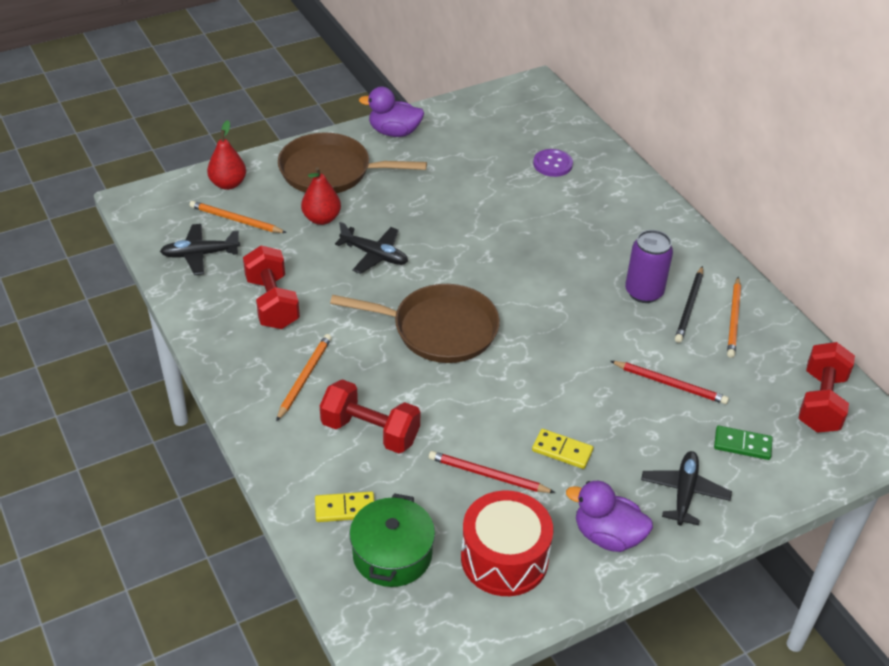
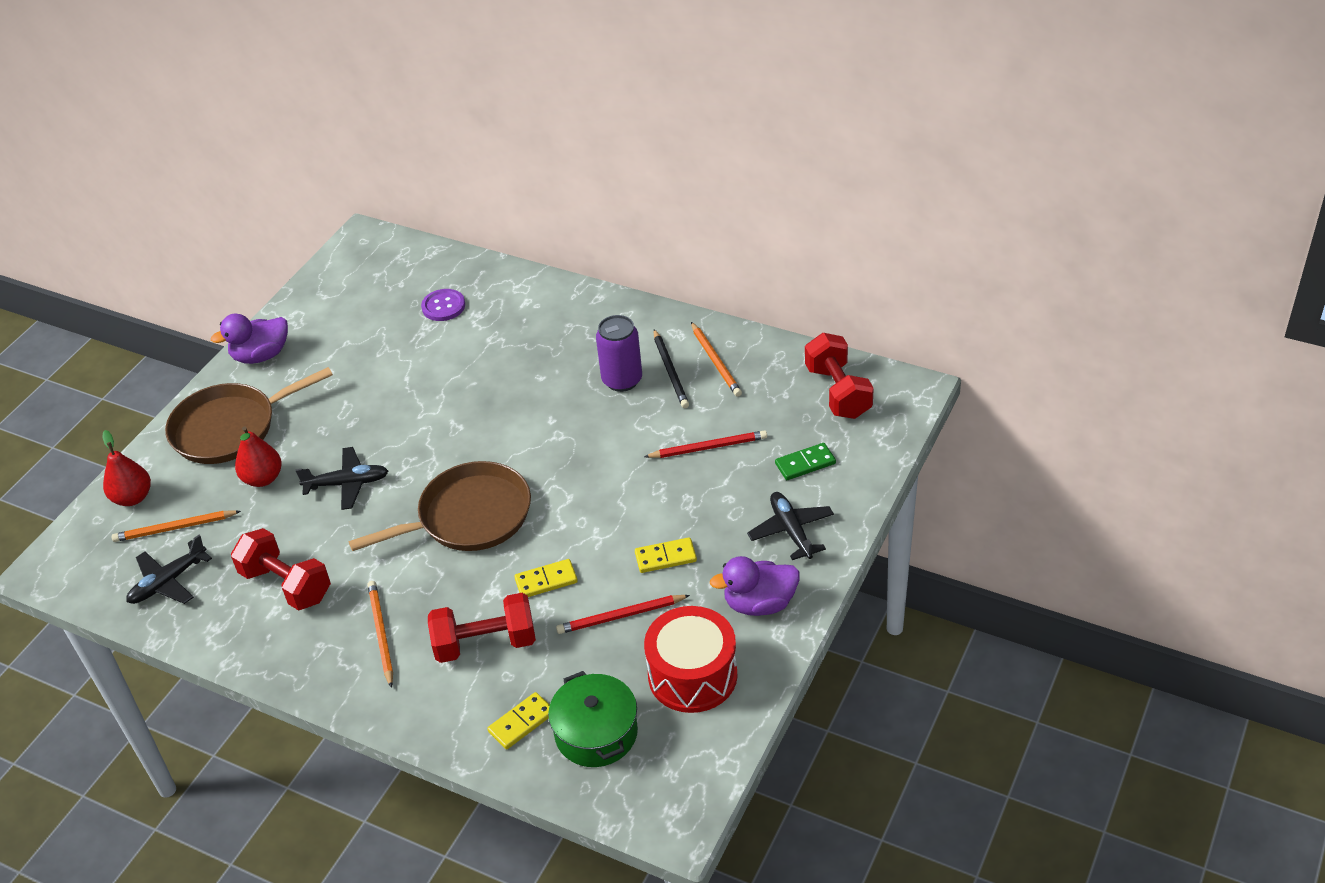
camera: 30 degrees left, 0 degrees up
(455, 412) = (546, 581): none -> yellow domino

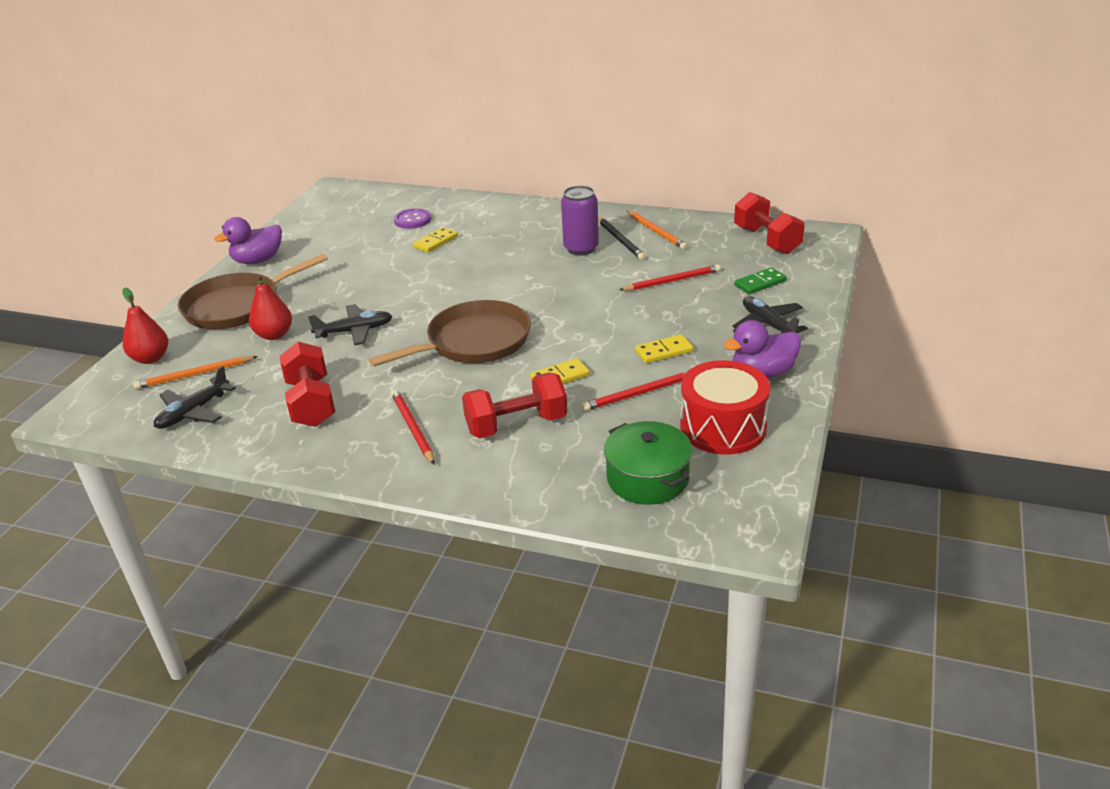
camera: 10 degrees left, 10 degrees down
(286, 585) = (311, 403): red dumbbell -> red dumbbell turned 45 degrees clockwise
(381, 634) = (412, 428): orange pencil -> red pencil
(521, 722) = (571, 478): yellow domino -> yellow domino (435, 242)

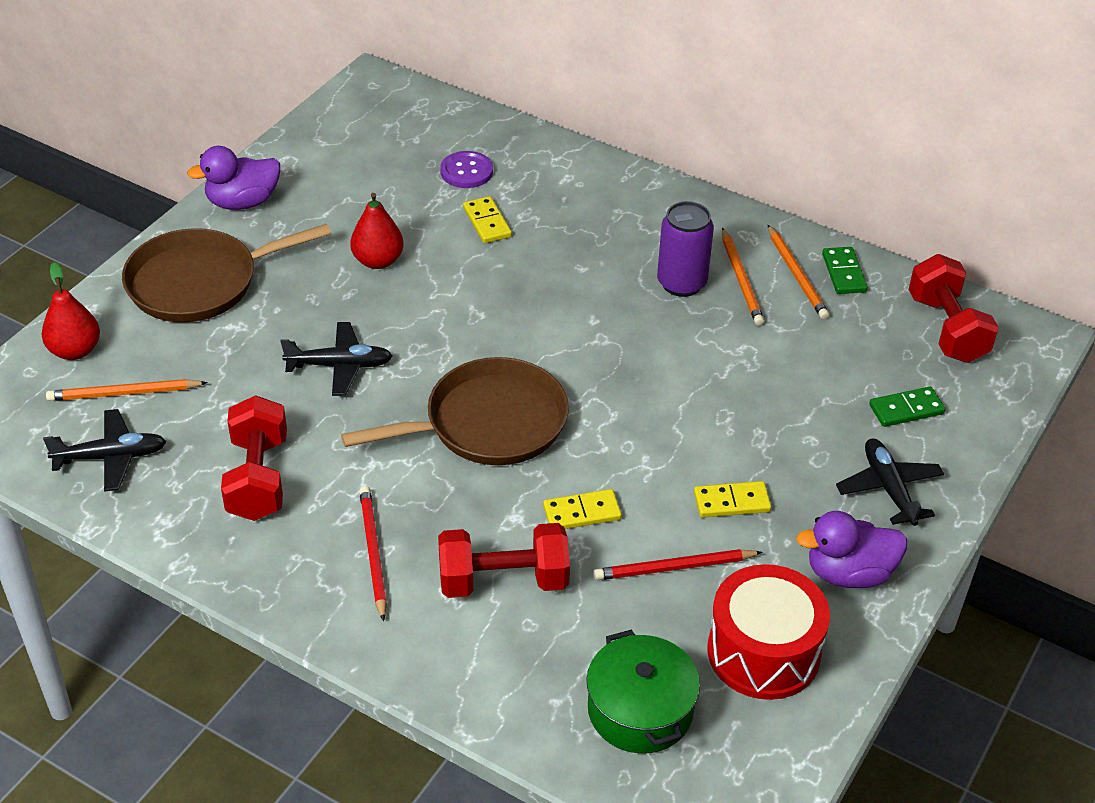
camera: 10 degrees right, 10 degrees up
(193, 412) = (111, 457): black plane -> black plane turned 150 degrees counterclockwise
(274, 335) = (236, 347): red pear -> red pear (378, 261)
(435, 242) = (487, 222): yellow domino -> yellow domino turned 75 degrees counterclockwise
(620, 240) = (741, 280): black pencil -> orange pencil
(672, 281) = (786, 375): red pencil -> none
(687, 226) = (843, 273): none -> green domino

